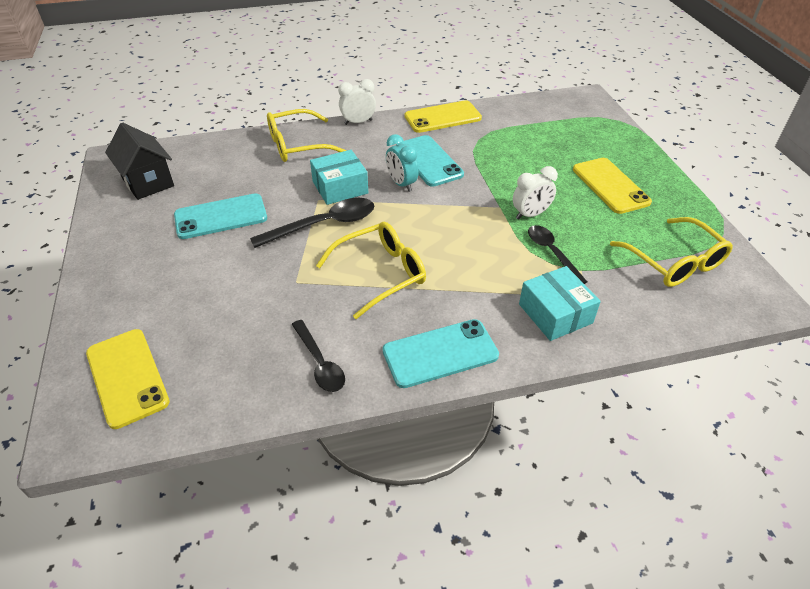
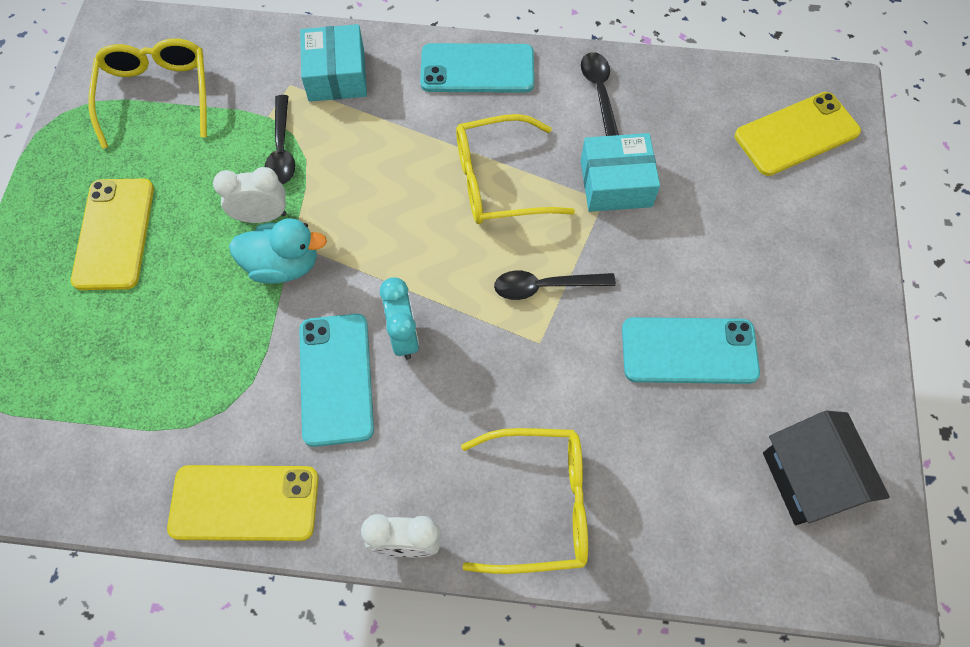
camera: 160 degrees left, 20 degrees up
(127, 377) = (796, 134): yellow phone -> yellow phone turned 75 degrees clockwise
(323, 225) = (545, 286): black spoon -> black spoon, size x0.66
(340, 187) = (499, 359): turquoise box -> turquoise box (616, 183)
(496, 196) = (283, 265): none -> turquoise duck

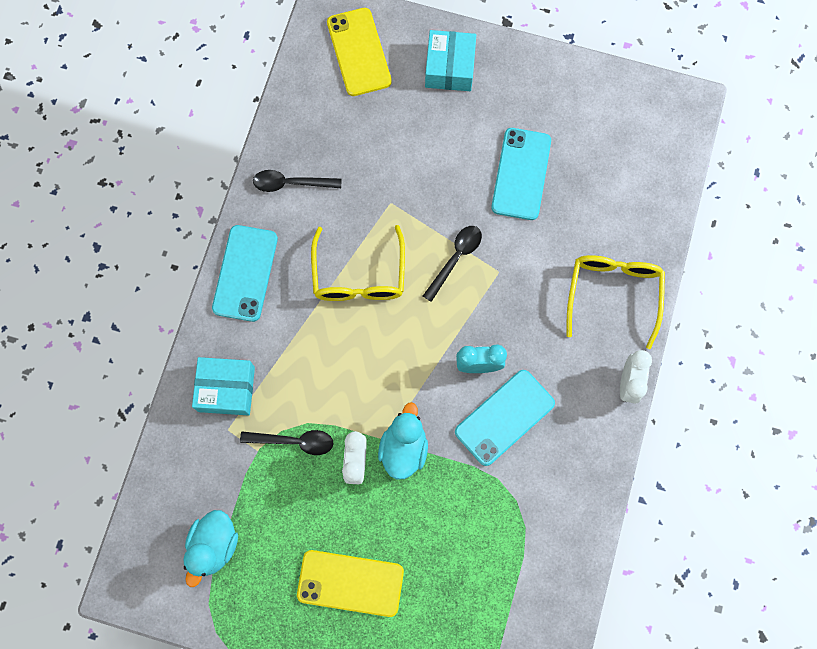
camera: 80 degrees left, 10 degrees up
(157, 95) = (214, 545): yellow glasses -> turquoise duck
(244, 503) = (586, 489): yellow phone -> none
(336, 379) = (504, 417): turquoise phone -> turquoise phone turned 45 degrees counterclockwise
(545, 286) = (455, 259): black spoon -> black spoon turned 150 degrees counterclockwise
(616, 183) = (377, 190): turquoise box -> turquoise box (449, 67)
(807, 479) = (619, 126): black house -> none

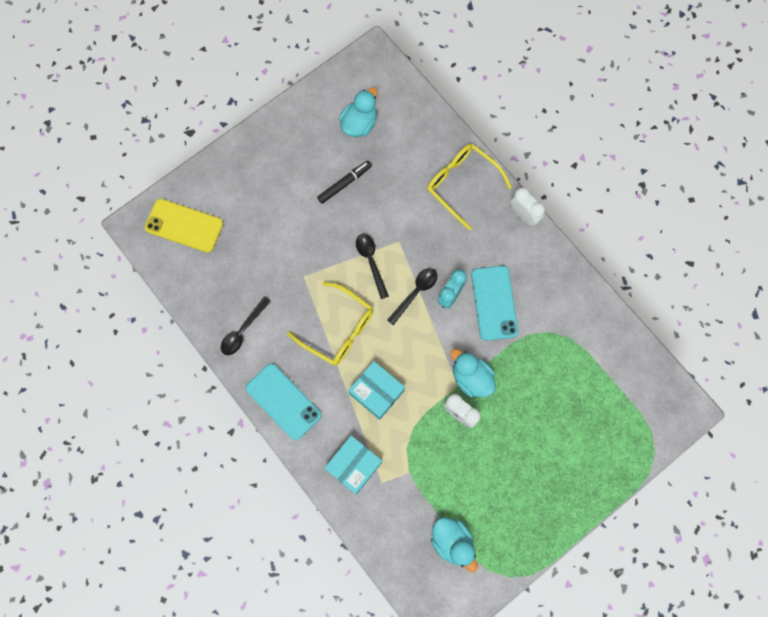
camera: 55 degrees left, 0 degrees up
(294, 441) = (419, 444): black spoon -> black spoon (415, 293)
(350, 583) = (534, 469): yellow phone -> none
(449, 67) = (239, 177): turquoise box -> turquoise box (376, 392)
(521, 174) = (344, 183): turquoise phone -> black marker
(599, 143) = (359, 123): none -> turquoise duck

